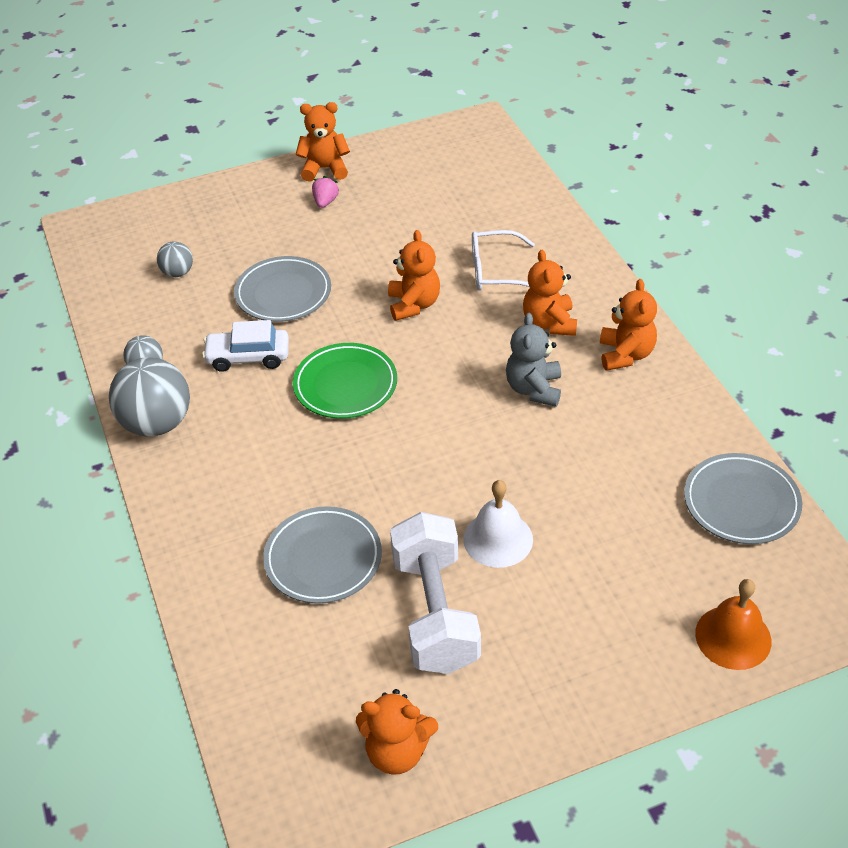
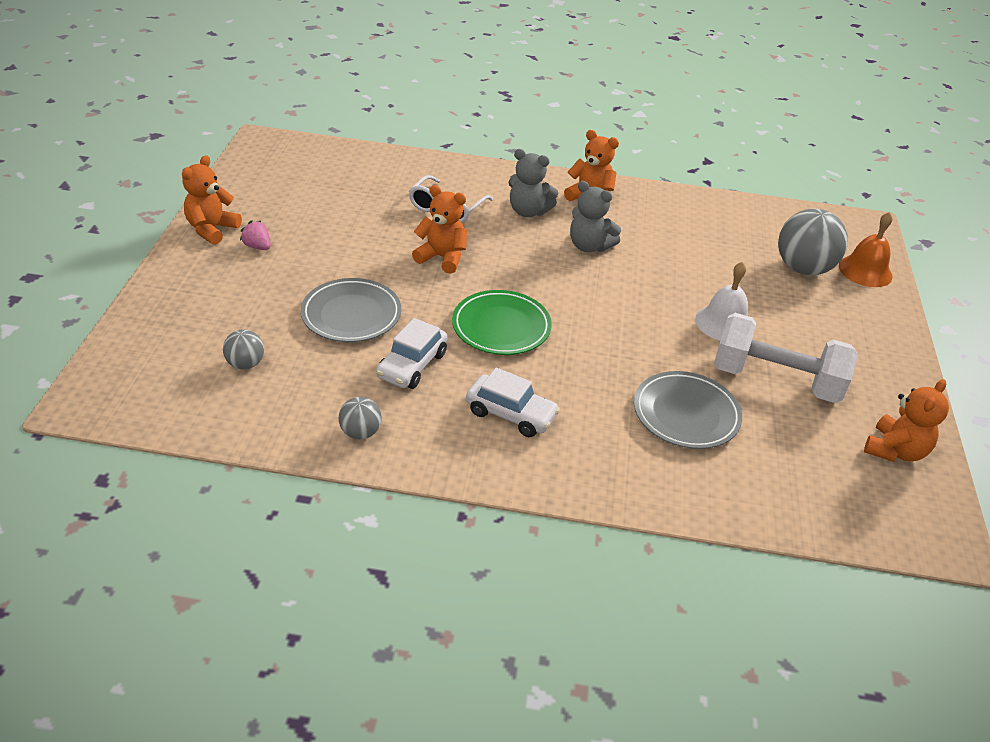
camera: 65 degrees left, 5 degrees down
(157, 423) = (444, 452): grey ball -> grey ball (803, 268)
(232, 441) = (511, 414): none -> white car
(549, 323) = (528, 211): orange teddy bear -> grey teddy bear
(741, 503) = (759, 219): grey plate -> none

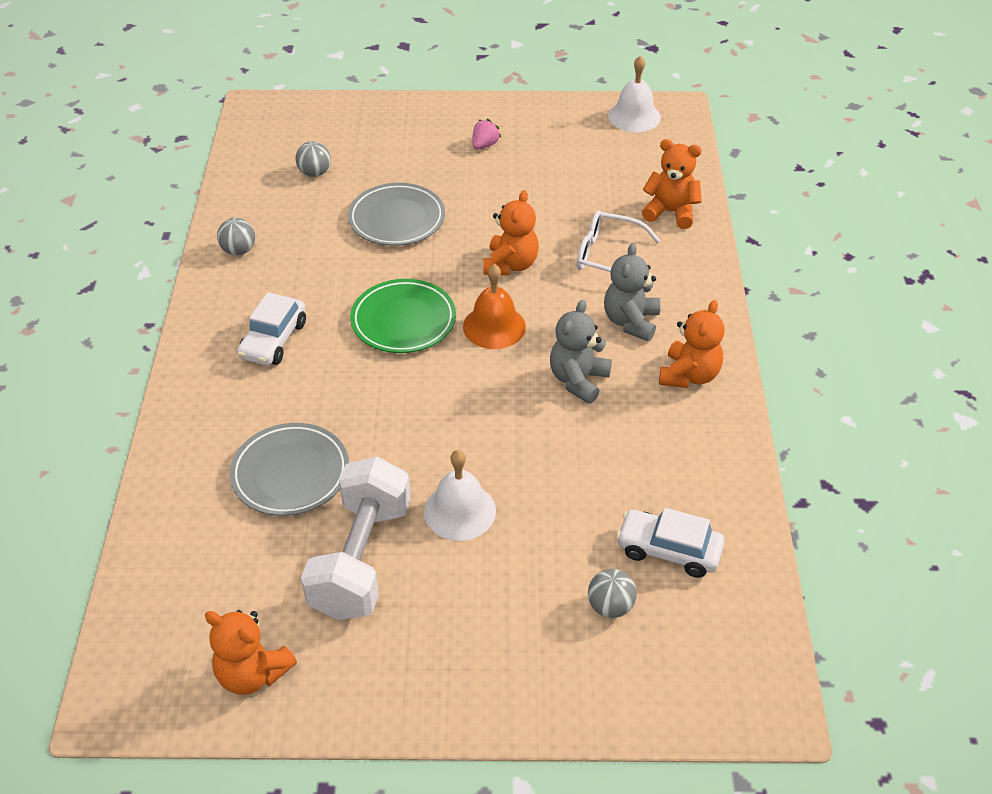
camera: 85 degrees right, 5 degrees up
(212, 229) = (502, 114): orange teddy bear -> orange teddy bear (670, 212)
(260, 162) = (634, 116): none -> white bell
(412, 365) = (331, 268): white car -> white car (668, 550)
(803, 268) = (610, 606): grey ball -> grey ball, size x0.51
(865, 271) = (633, 688): orange bell -> orange bell (494, 326)

